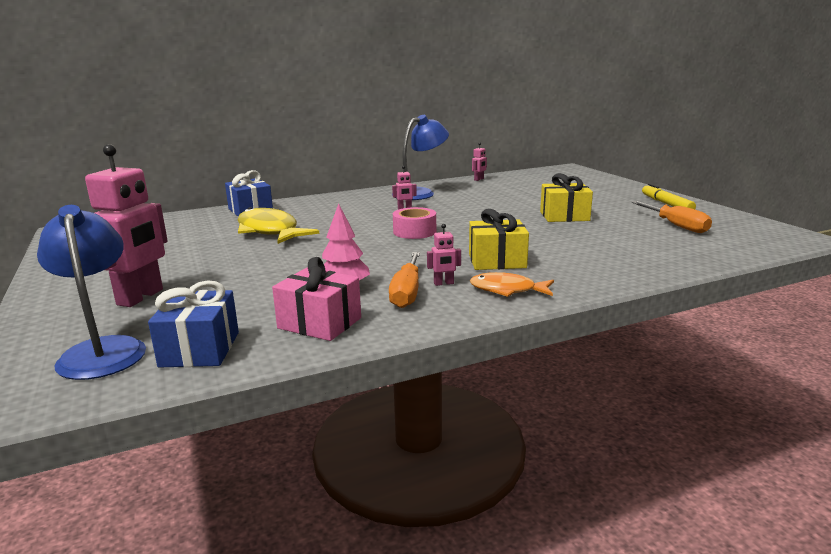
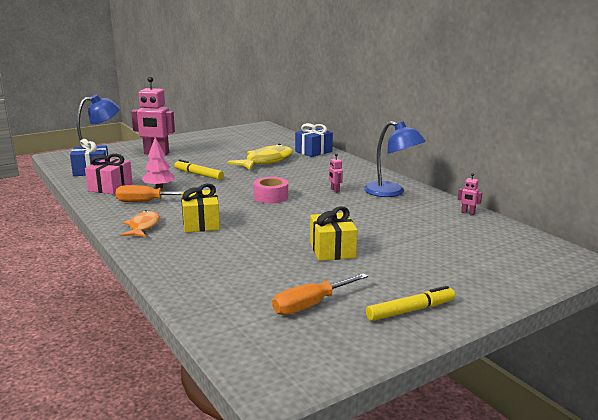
camera: 80 degrees right, 0 degrees up
(298, 265) = (198, 174): none -> yellow marker
(443, 283) = (159, 209): pink robot -> none

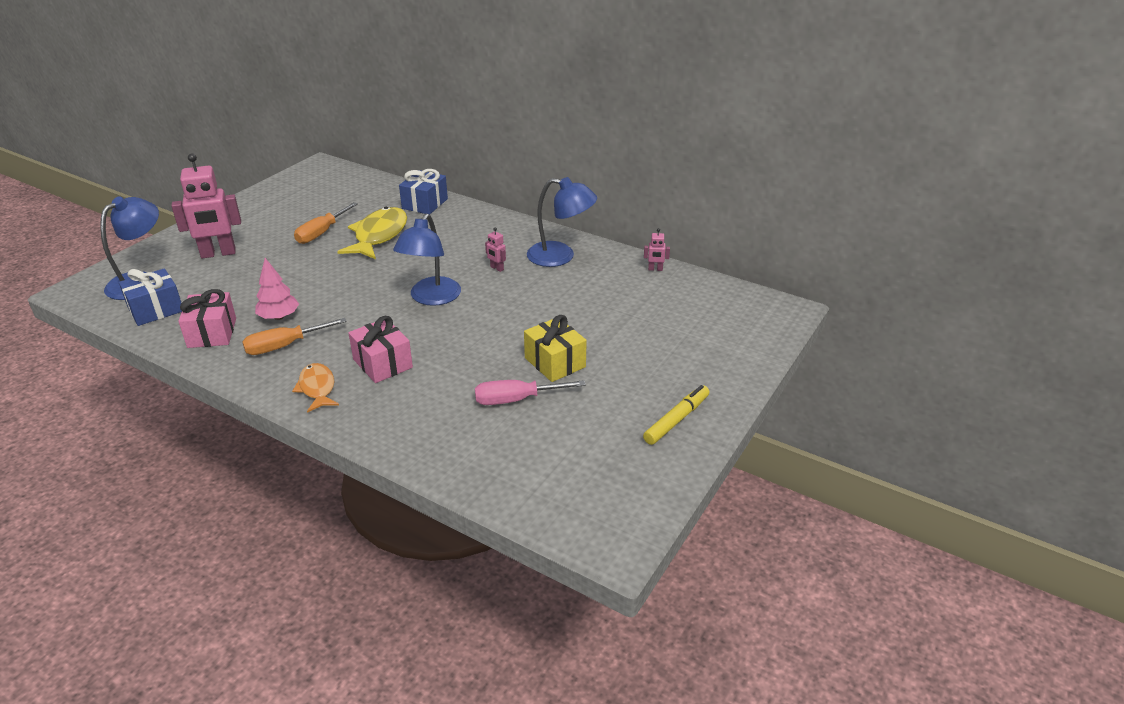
camera: 25 degrees left, 15 degrees up
(198, 174) = (311, 281): yellow marker -> none
(201, 223) = (382, 363): yellow gift -> pink gift
(271, 197) = (431, 298): pink tape -> blue lamp
(279, 265) = (516, 400): none -> pink screwdriver
(310, 305) = (583, 443): orange screwdriver -> orange screwdriver (321, 233)

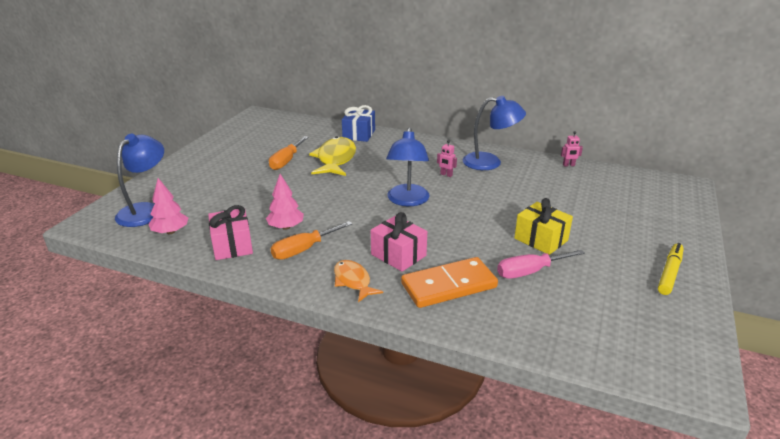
camera: 10 degrees left, 5 degrees down
(156, 310) = (170, 232): blue gift -> pink tree
(218, 253) = (205, 183): pink robot -> none
(416, 405) = (448, 285): none -> orange domino

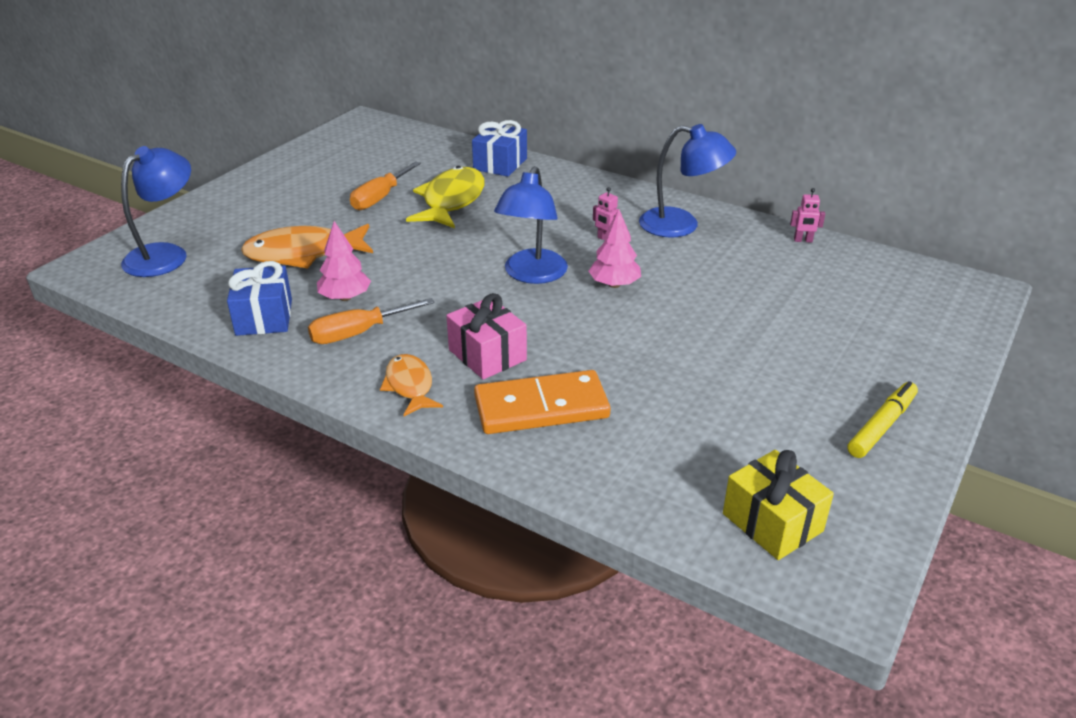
camera: 10 degrees right, 5 degrees up
(170, 232) = (189, 289): pink tree -> pink tree (614, 284)
(232, 245) = (264, 317): pink gift -> blue gift
(246, 201) = (303, 254): none -> orange fish
(530, 272) = (668, 400): pink screwdriver -> none
(541, 239) = (706, 353): yellow gift -> yellow gift (772, 522)

